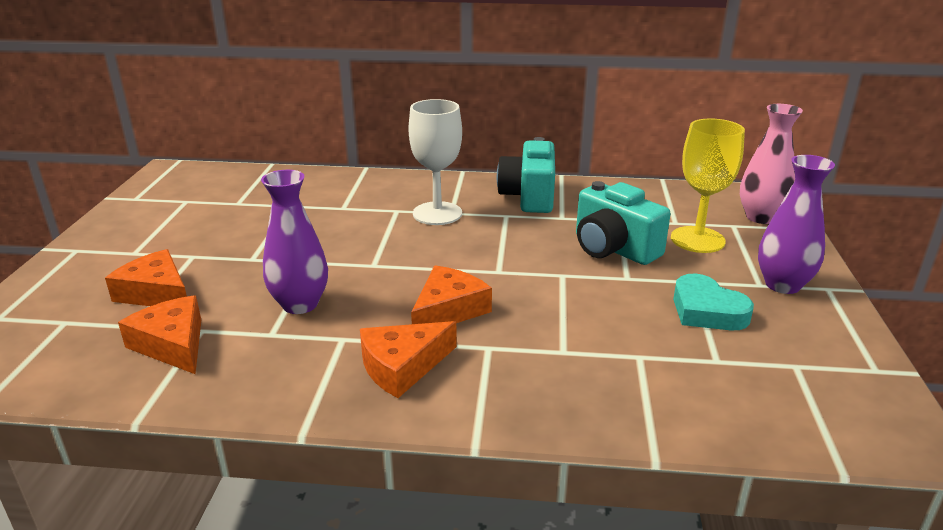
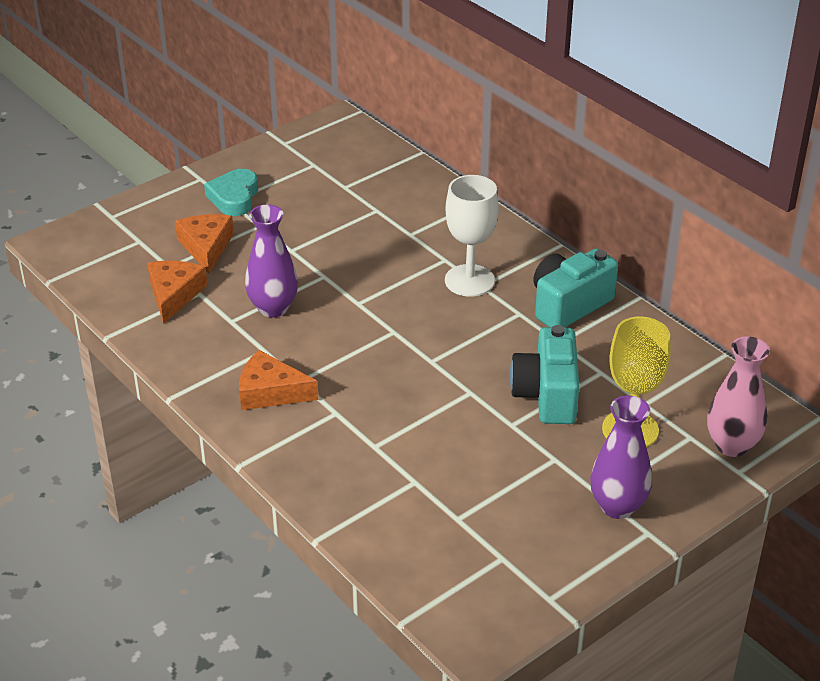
camera: 45 degrees right, 10 degrees up
(448, 310) = (352, 370): orange cheese -> none
(707, 311) = (519, 485): turquoise heart -> turquoise heart (234, 197)

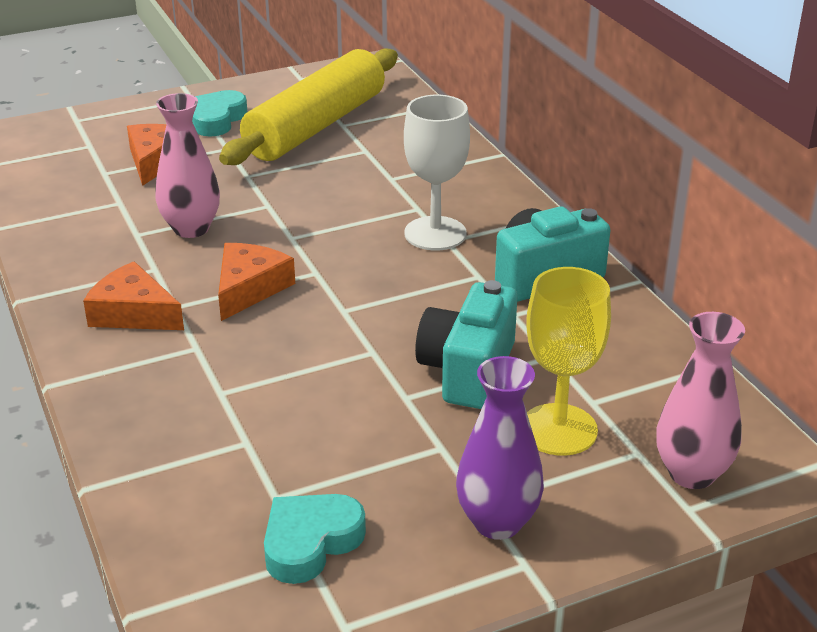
camera: 15 degrees right, 5 degrees down
(174, 294) = (91, 200): orange cheese -> orange cheese (249, 288)
(273, 308) = (191, 228): purple vase -> pink vase
(323, 191) = (316, 126): none -> yellow rolling pin
(498, 546) = (310, 542): none -> turquoise heart

